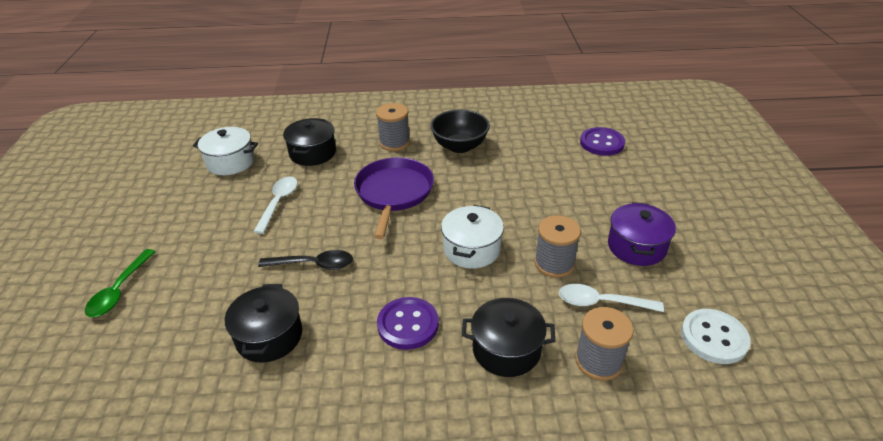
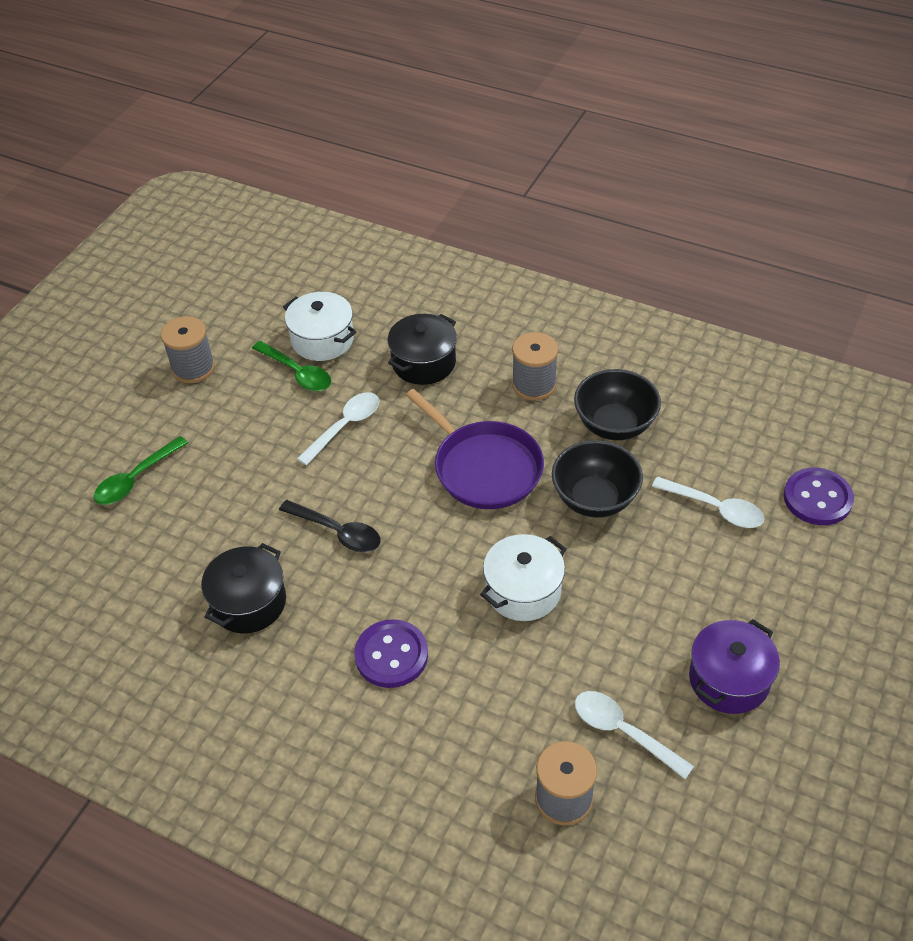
camera: 30 degrees right, 10 degrees up
(222, 185) = (297, 373): none -> green spoon
(394, 193) = (484, 467): purple pan -> purple pan turned 105 degrees clockwise
(477, 185) = (594, 499): none -> black bowl
(506, 349) = (474, 735): black pot -> none
(552, 166) = (715, 508): none -> white spoon
(554, 263) = (607, 655): grey spool -> grey spool (193, 368)
(714, 338) = (720, 839): white button -> none

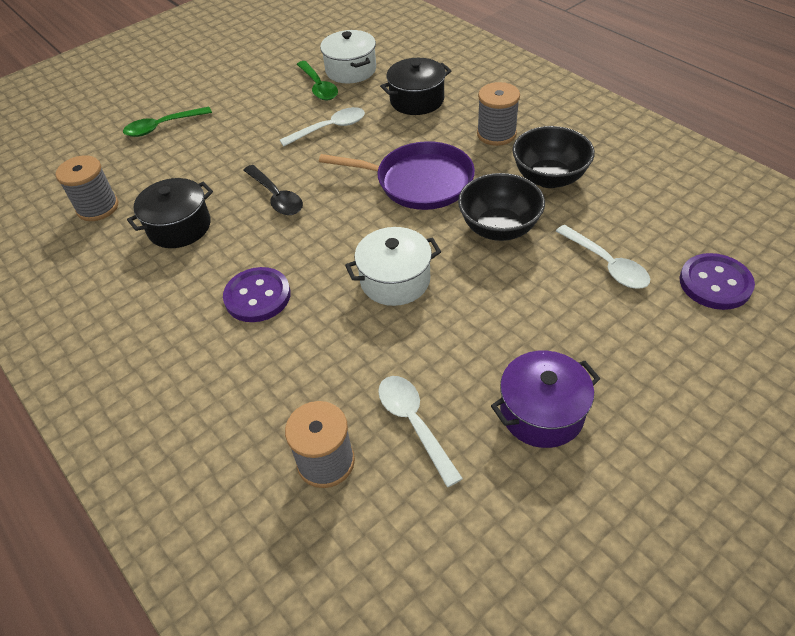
camera: 25 degrees right, 0 degrees up
(193, 368) = (249, 69): grey spool -> grey spool (98, 207)
(484, 467) = (419, 182): purple pan -> purple pan turned 60 degrees counterclockwise

